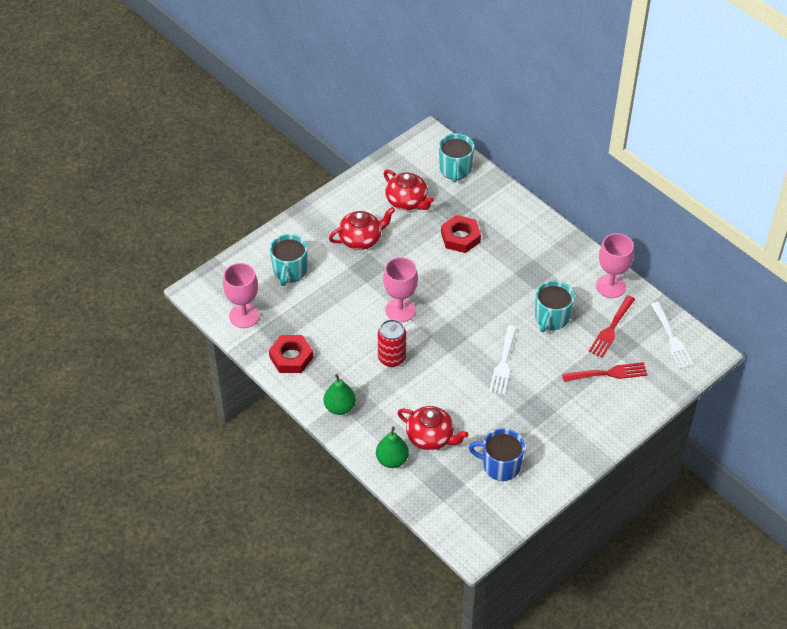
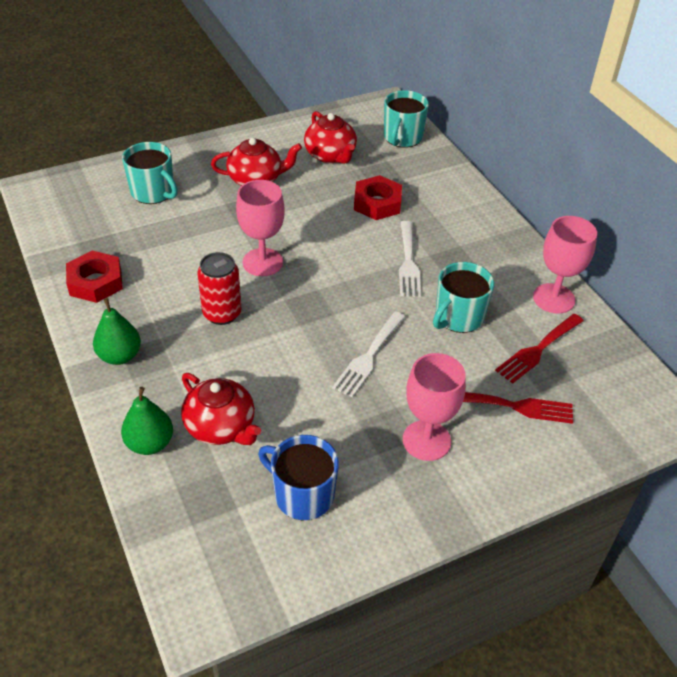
camera: 15 degrees right, 5 degrees down
(244, 316) = (69, 225): pink goblet -> pink goblet (426, 440)
(290, 271) = (153, 192): turquoise mug -> turquoise mug turned 75 degrees counterclockwise
(672, 338) = (623, 383): white fork -> white fork (408, 262)

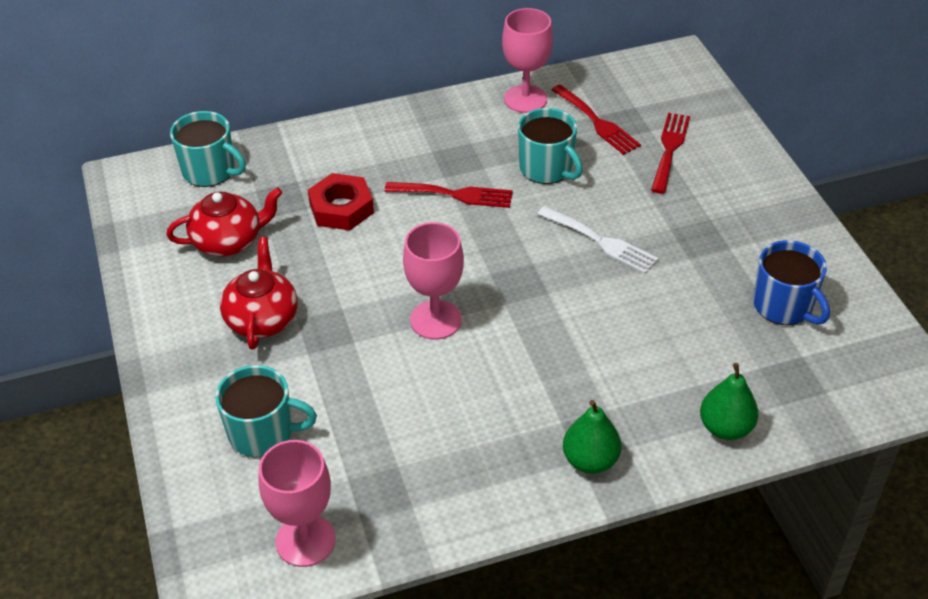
camera: 80 degrees left, 0 degrees up
(95, 282) = (450, 493): red nut -> none
(153, 192) = (262, 433): turquoise mug -> turquoise mug turned 45 degrees clockwise
(221, 427) = (700, 366): red teapot -> none
(222, 313) = (524, 361): red can -> none
(302, 495) = (783, 306): blue mug -> blue mug turned 75 degrees counterclockwise
(408, 262) = (455, 194): white fork -> red fork
(426, 440) = (713, 213): pink goblet -> pink goblet (305, 540)

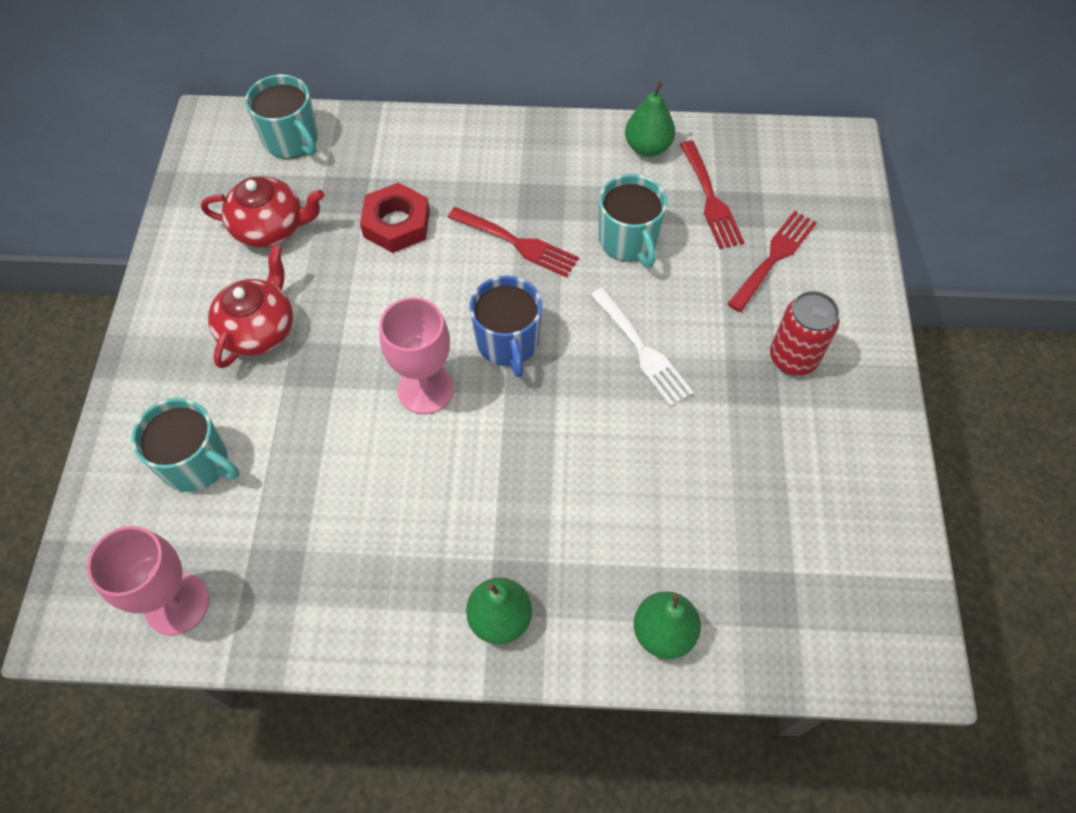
camera: 20 degrees right, 15 degrees up
(525, 99) = (647, 147): pink goblet -> green pear
(722, 213) = (793, 358): none -> red can
(783, 306) = (804, 500): blue mug -> blue mug (508, 342)

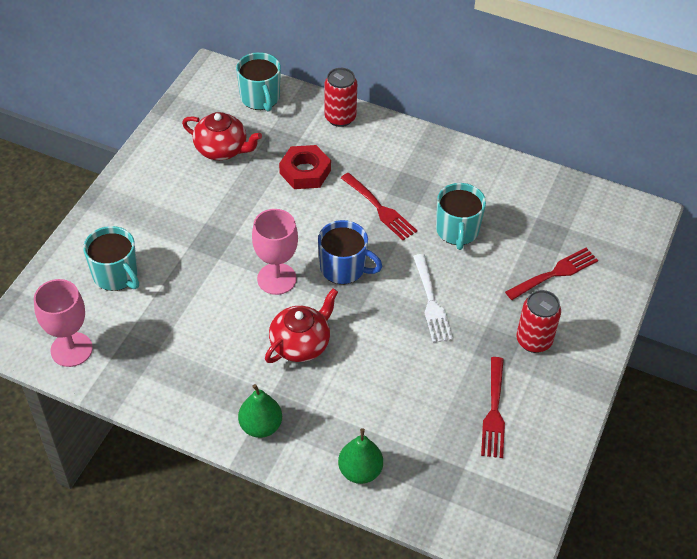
camera: 20 degrees right, 10 degrees down
(259, 330) = (187, 209): red teapot -> red teapot (301, 344)
(409, 135) = (340, 118): none -> red can
(508, 342) = (343, 268): blue mug -> blue mug turned 75 degrees counterclockwise
(647, 147) = (502, 174): green pear -> none
(710, 199) = (529, 222): red fork -> red fork (494, 412)

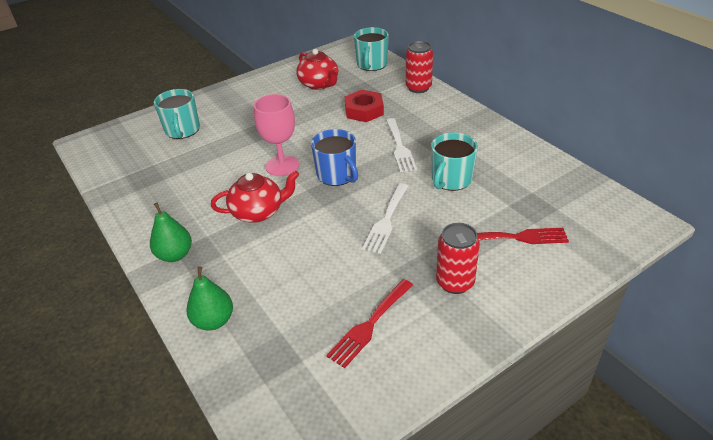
camera: 35 degrees right, 10 degrees down
(71, 349) = (111, 161): pink goblet -> none
(380, 209) = (400, 147): red fork -> white fork

